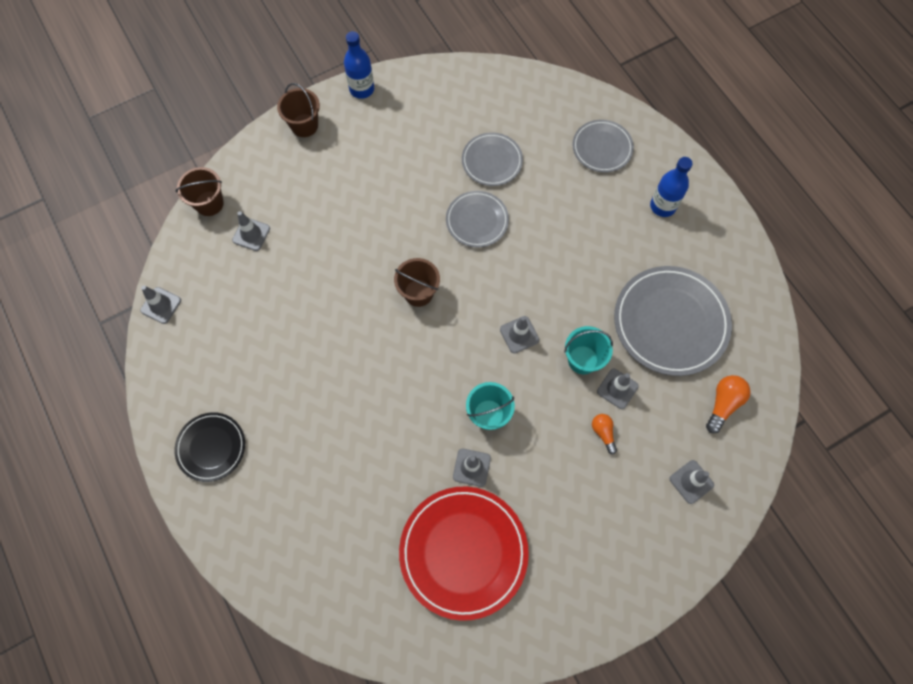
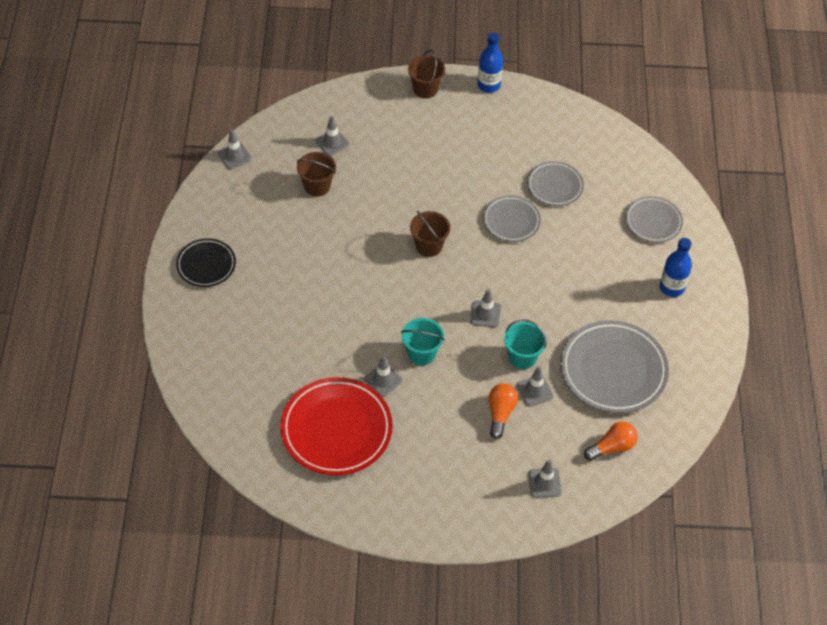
camera: 30 degrees right, 15 degrees down
(209, 203) = (316, 107): brown bucket -> brown bucket (317, 186)
(603, 433) = (500, 413): orange light bulb -> orange light bulb, size x1.53

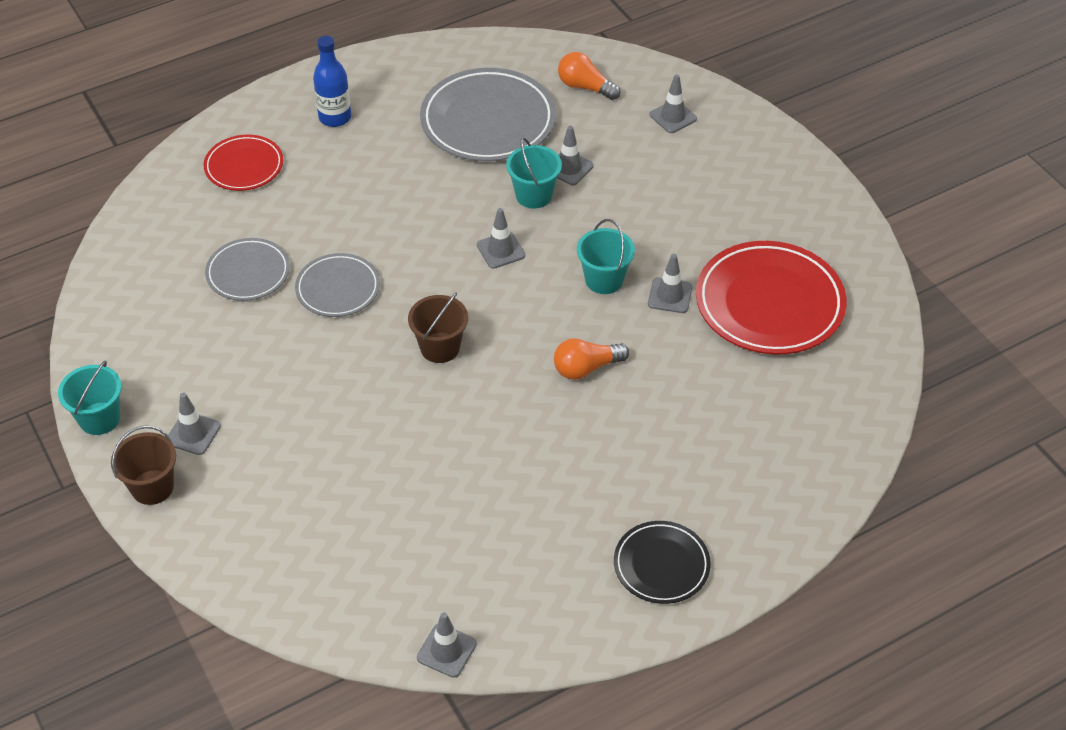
camera: 120 degrees left, 5 degrees down
(317, 186) = (429, 516): brown bucket -> none
(332, 143) = (335, 543): grey traffic cone -> grey traffic cone (193, 433)
(488, 85) = (99, 418): blue bottle -> turquoise bucket
(500, 413) = (622, 182): orange light bulb -> orange light bulb (586, 368)
(653, 221) = (244, 166): grey plate -> red plate

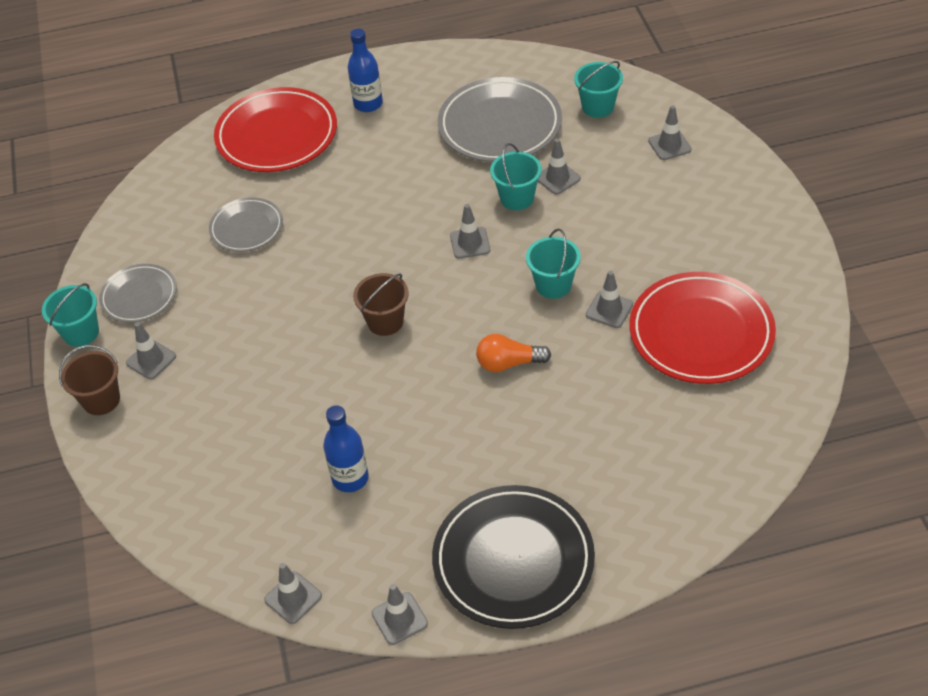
camera: 20 degrees right, 0 degrees up
(244, 166) = (277, 135): red plate -> red plate, size x1.75
(338, 288) = (316, 254): grey plate -> grey plate (139, 296)
(462, 516) = (350, 478): none -> blue bottle
(566, 647) = (399, 618): none -> grey traffic cone
(585, 87) = (598, 107): orange light bulb -> turquoise bucket
(661, 565) = (513, 560): black plate -> black plate, size x1.75

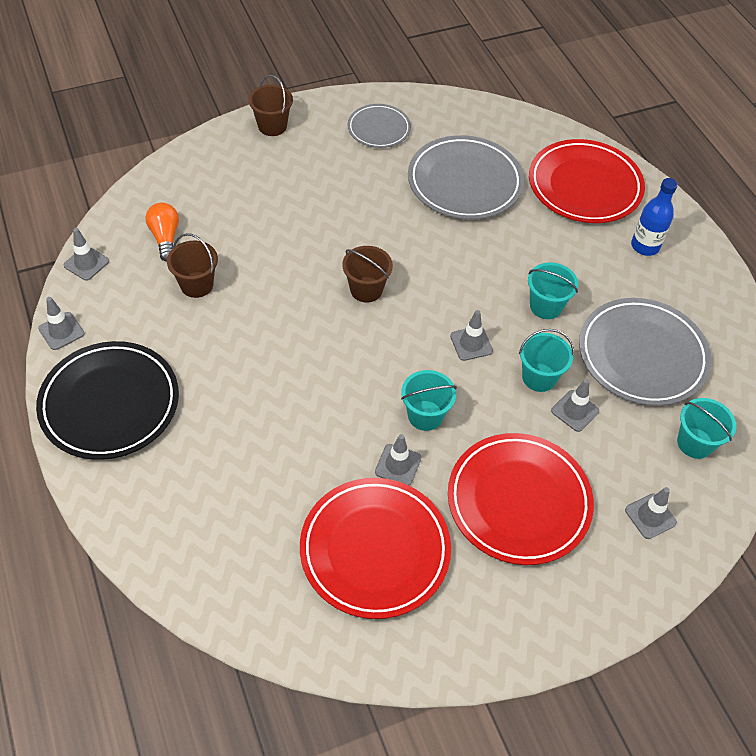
camera: 75 degrees right, 5 degrees up
(81, 333) = (338, 103): turquoise bucket -> turquoise bucket (546, 306)
(151, 360) = (313, 147): grey traffic cone -> none
(247, 228) = (464, 182): grey plate -> grey plate, size x1.75
(350, 478) = (196, 285): blue bottle -> brown bucket
(508, 363) = (324, 385): orange light bulb -> orange light bulb (165, 238)
(652, 227) = (518, 501): none -> red plate

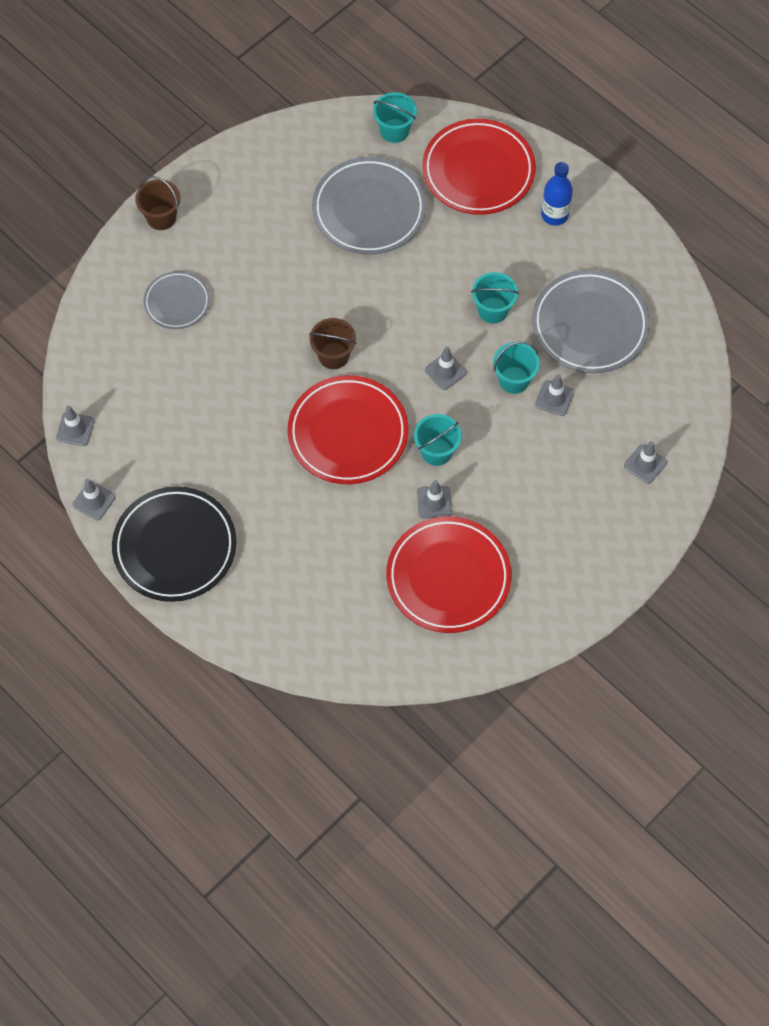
camera: 20 degrees left, 10 degrees up
(165, 238) = (130, 376): orange light bulb -> none
(196, 285) = (184, 410): brown bucket -> none
(379, 129) = (263, 181): grey plate -> grey plate (177, 302)
(518, 501) = (540, 493): red plate -> red plate (348, 433)
(695, 443) = (658, 388): turquoise bucket -> turquoise bucket (394, 131)

